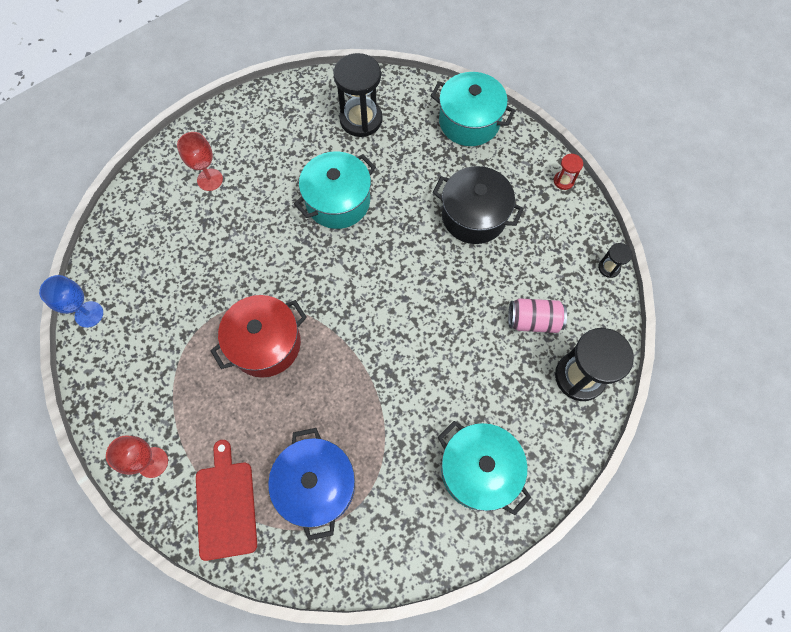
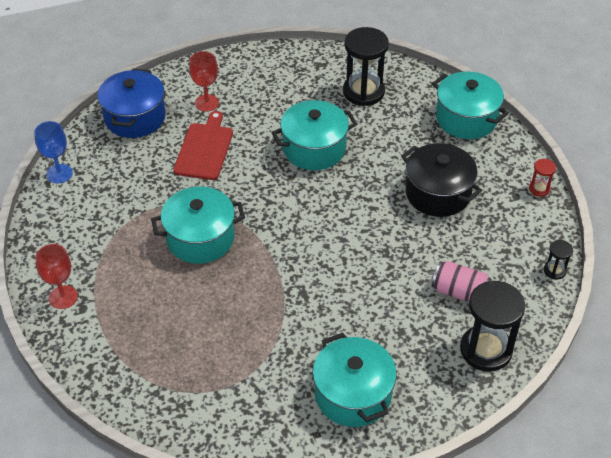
camera: 20 degrees right, 20 degrees down
(226, 505) = (111, 349): red cutting board -> red cutting board (204, 149)
(265, 344) = (200, 238): red pot -> turquoise pot
(316, 485) = (197, 359): blue pot -> blue pot (135, 117)

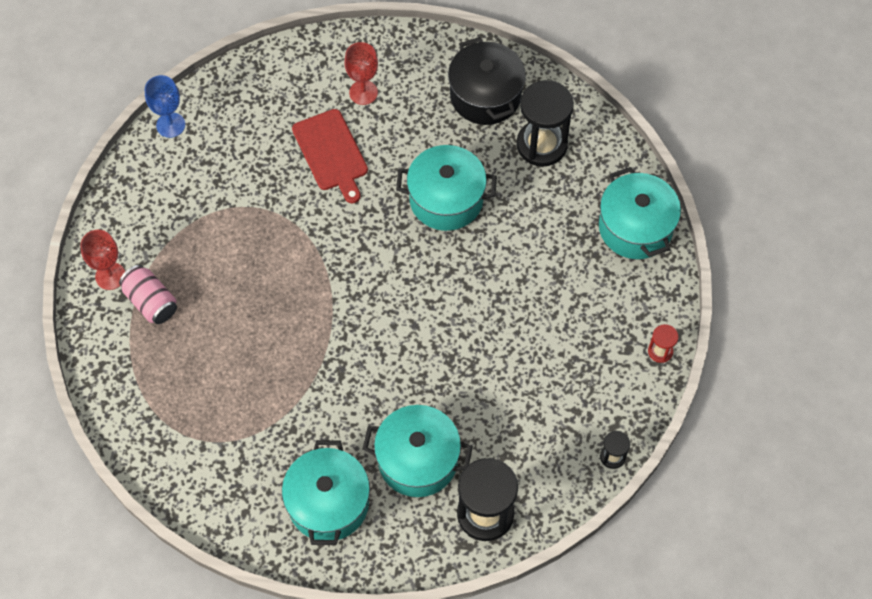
camera: 25 degrees right, 15 degrees up
(135, 117) = (279, 82): blue pot -> none
(200, 238) = (272, 263): turquoise pot -> turquoise pot (417, 460)
(204, 149) = (331, 153): red cutting board -> red cutting board turned 120 degrees clockwise
(438, 193) = (546, 311): black pot -> black pot (485, 96)
(459, 292) = (498, 438): pink can -> pink can (151, 302)

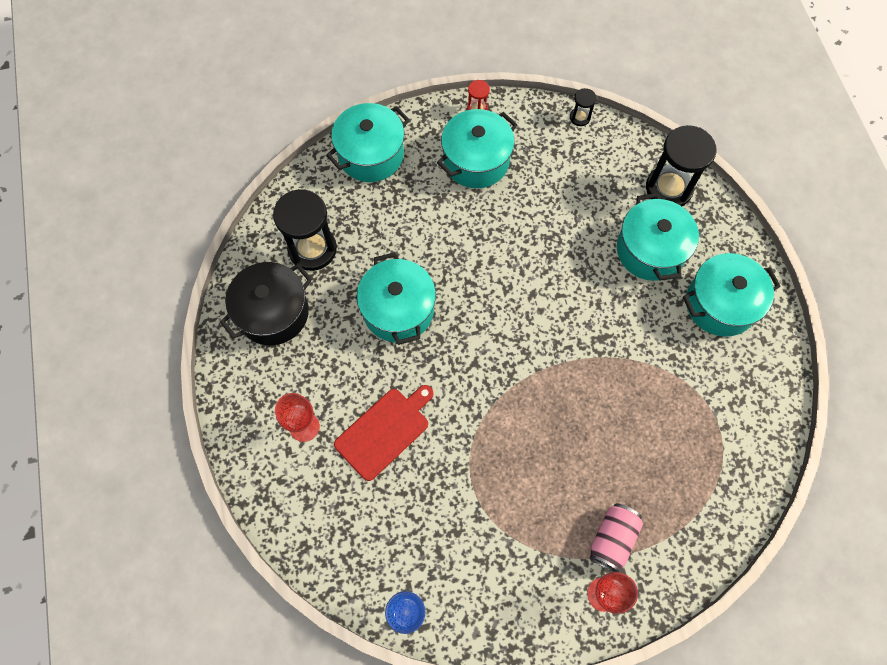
camera: 110 degrees left, 5 degrees up
(592, 327) = (476, 161): none -> turquoise pot

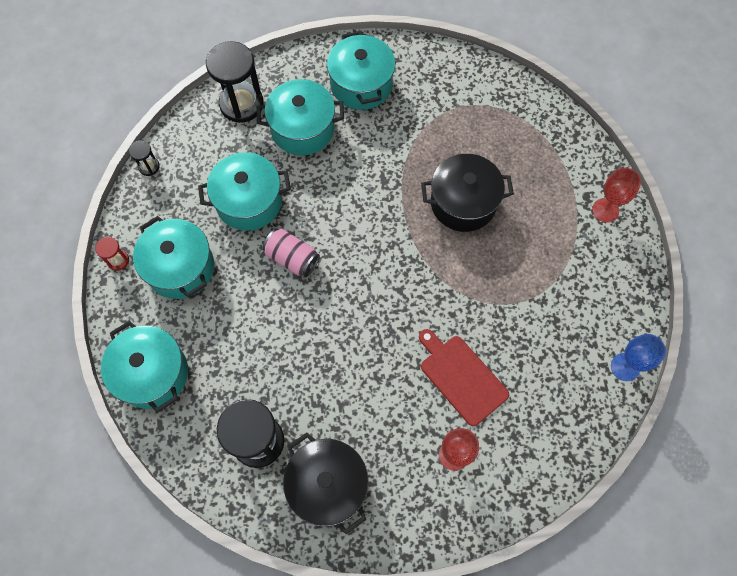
camera: 85 degrees left, 0 degrees up
(398, 310) = (338, 356): turquoise pot -> turquoise pot (249, 202)
(587, 424) = (463, 203): none -> black pot
(612, 539) = (561, 197): pink can -> pink can (292, 258)

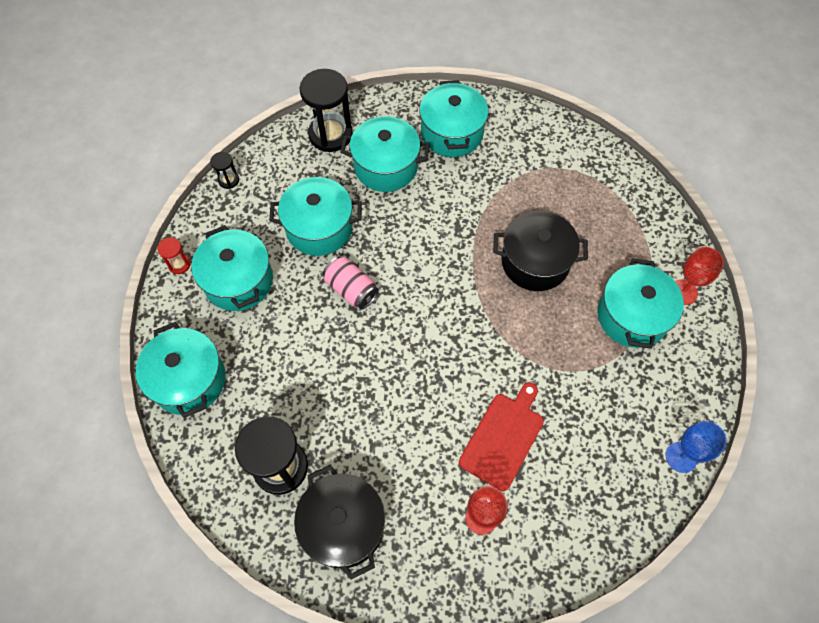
camera: 10 degrees right, 5 degrees down
(461, 377) = (503, 437): red cutting board -> red cutting board turned 60 degrees clockwise
(561, 241) = (632, 316): none -> turquoise pot

